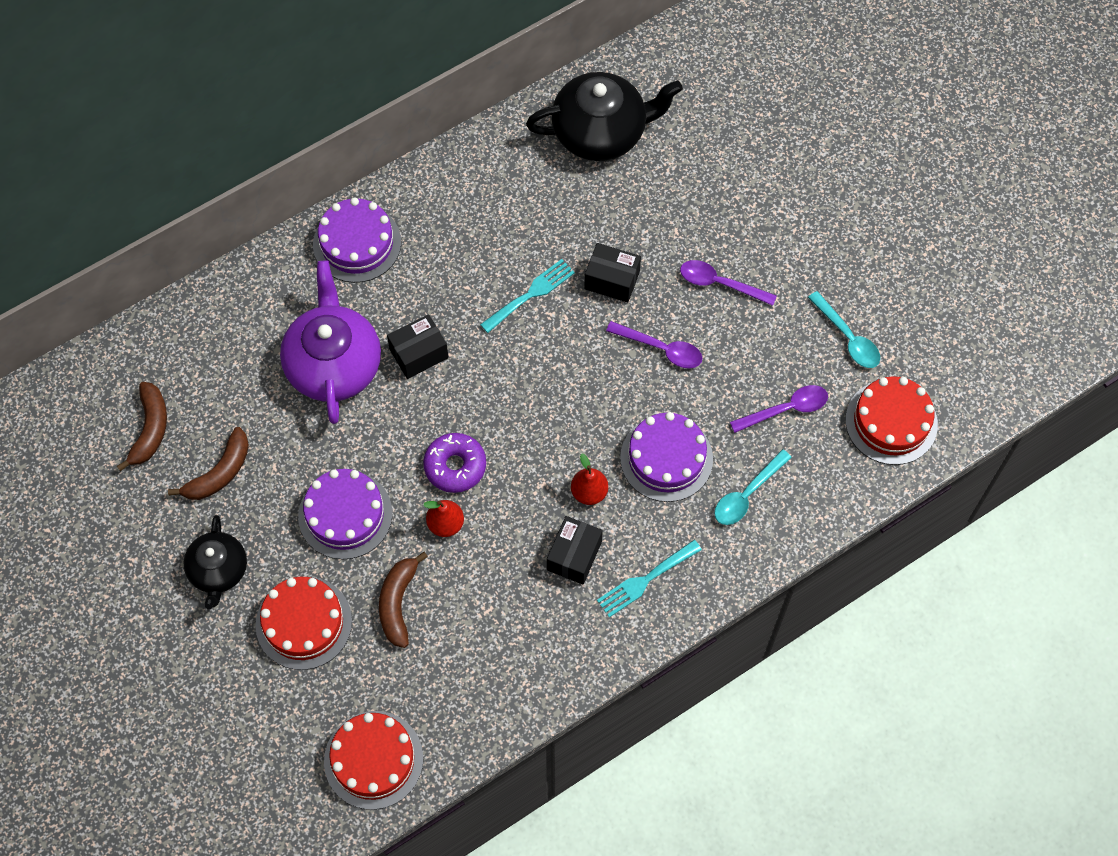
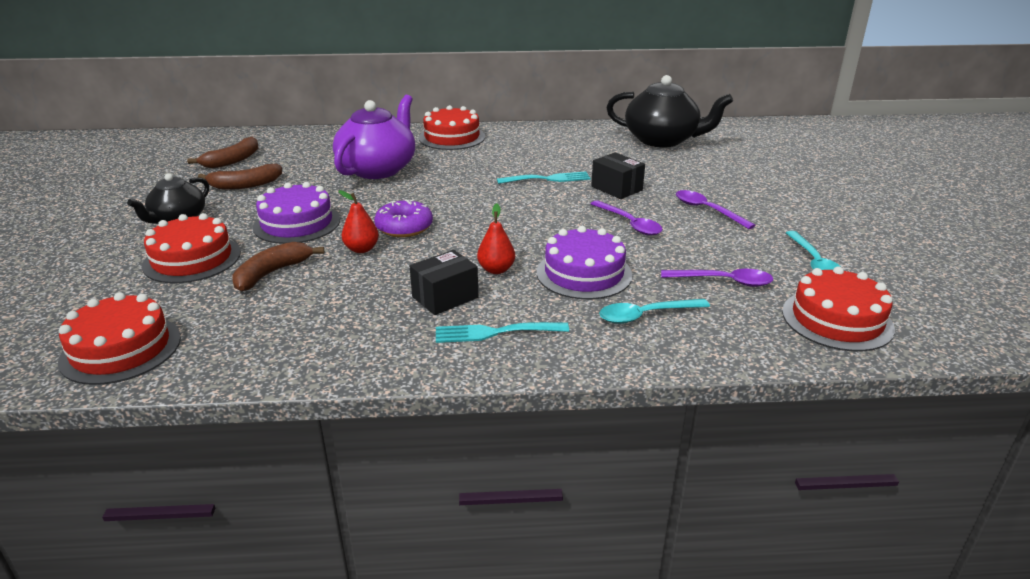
camera: 30 degrees right, 35 degrees down
(357, 243) = (452, 137): purple cake -> red cake
(419, 353) = (439, 179): black box -> none

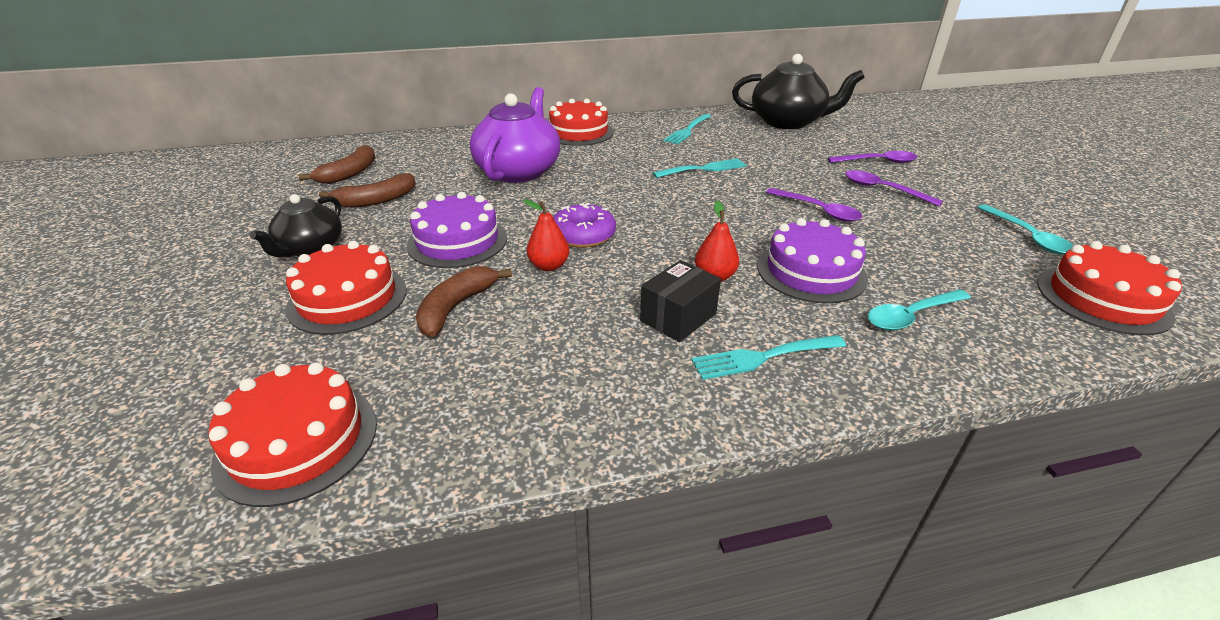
camera: 10 degrees left, 5 degrees up
(556, 142) = (687, 130): none -> turquoise fork
(616, 188) = (779, 174): black box -> none
(724, 281) = (959, 266): purple spoon -> purple spoon (878, 162)

